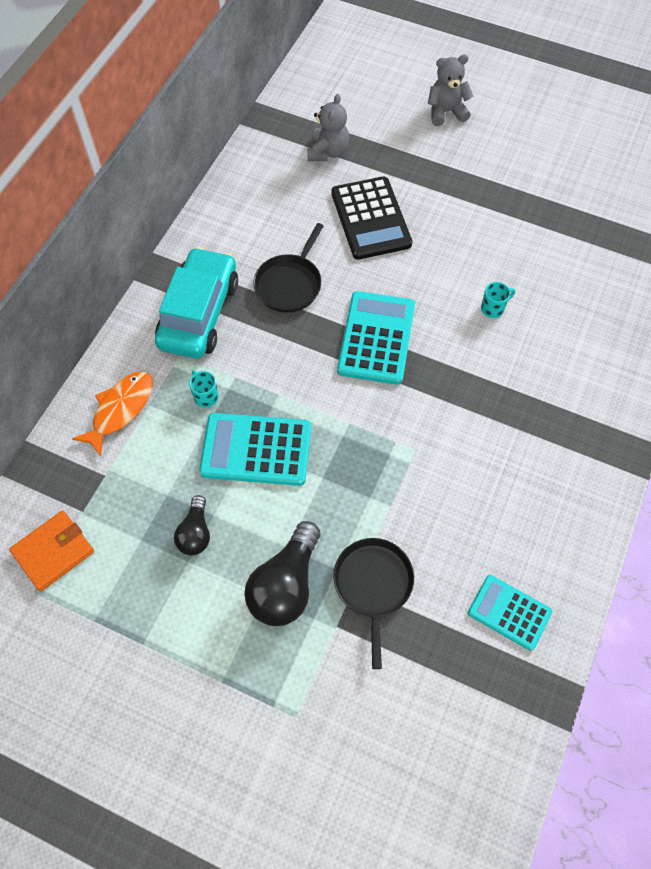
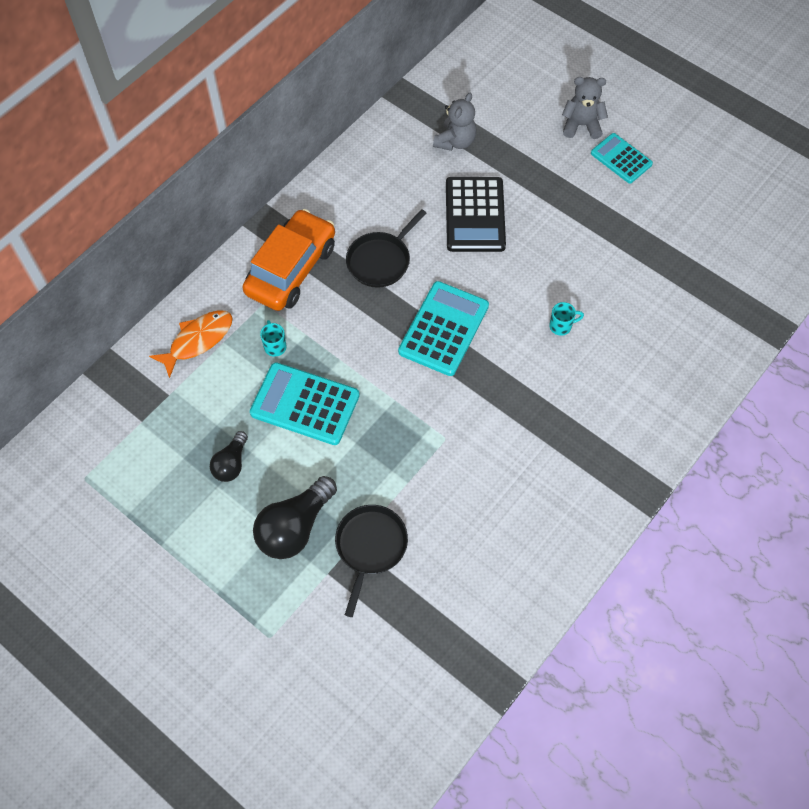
camera: 15 degrees right, 0 degrees up
(53, 552) = (108, 449): orange wallet -> none
(199, 313) = (291, 269): turquoise car -> orange car
(509, 612) = (482, 601): turquoise calculator -> turquoise calculator (621, 159)

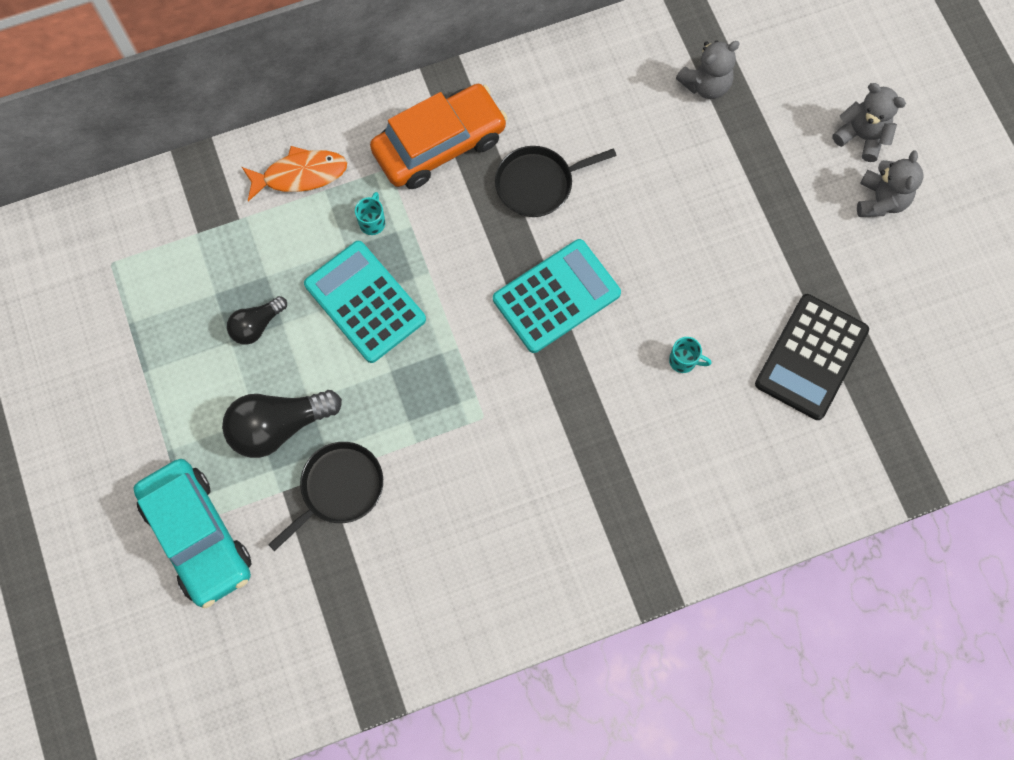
camera: 30 degrees right, 10 degrees up
(282, 643) = (198, 536): none -> turquoise car
(475, 215) = (672, 183): black calculator -> black calculator (811, 357)
(621, 159) = (880, 200): turquoise calculator -> grey teddy bear

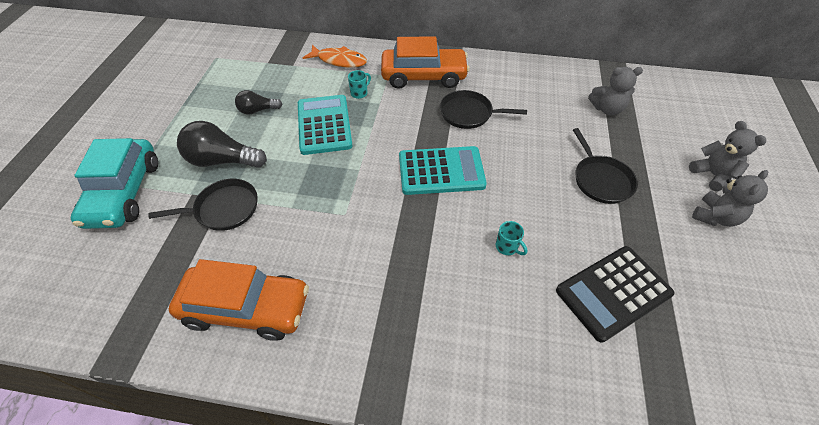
camera: 30 degrees right, 20 degrees down
(461, 581) = (247, 308): none -> orange car
(743, 211) = (600, 180): none -> black pan

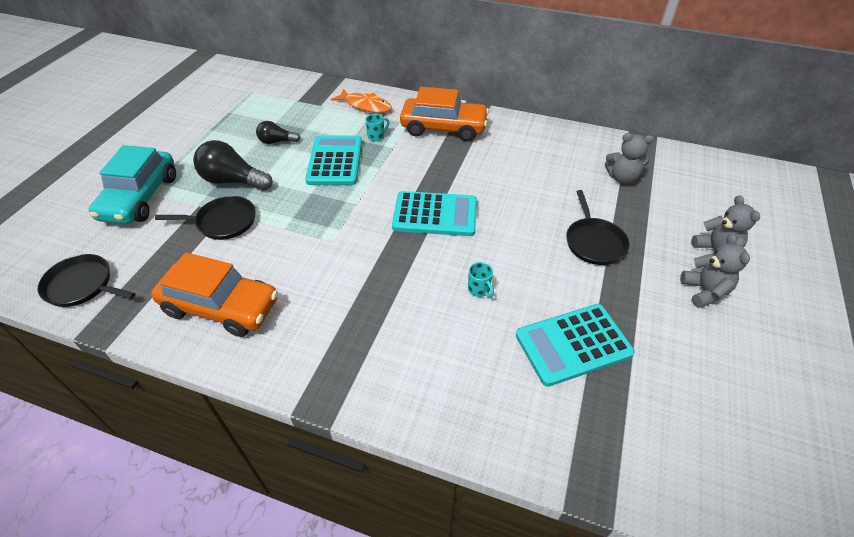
camera: 10 degrees right, 5 degrees down
(469, 113) = (478, 166): black pan -> black pan (82, 285)
(613, 292) = (573, 344): black calculator -> turquoise calculator
(715, 217) = (704, 291): grey teddy bear -> grey teddy bear turned 60 degrees counterclockwise

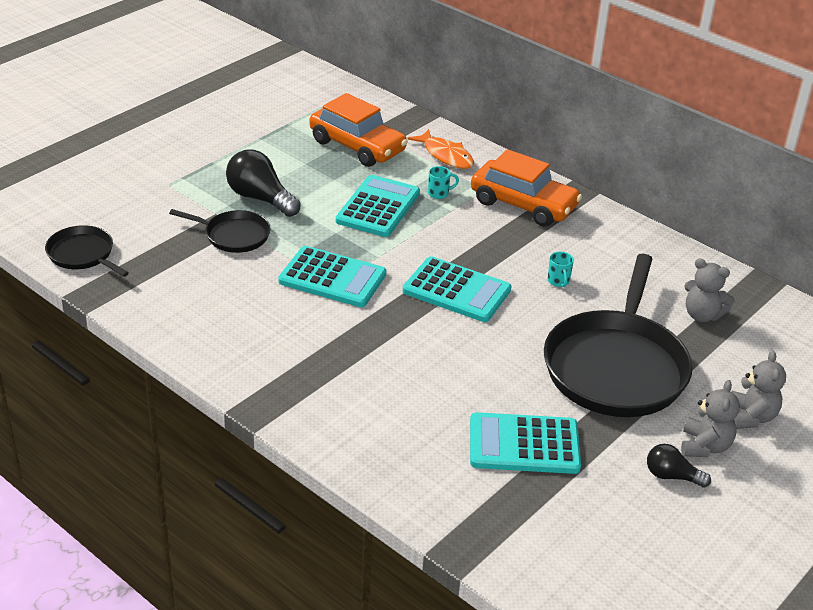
camera: 20 degrees right, 10 degrees down
(140, 197) = (162, 189): turquoise car -> none
(221, 306) = (201, 310): orange car -> orange car (357, 146)
(277, 141) = (325, 170): black light bulb -> black light bulb (671, 476)
(328, 235) = (332, 278): none -> turquoise calculator
(479, 290) = (459, 371): turquoise mug -> turquoise mug (558, 281)
(594, 242) = (616, 366): black pan -> black pan, size x2.04

